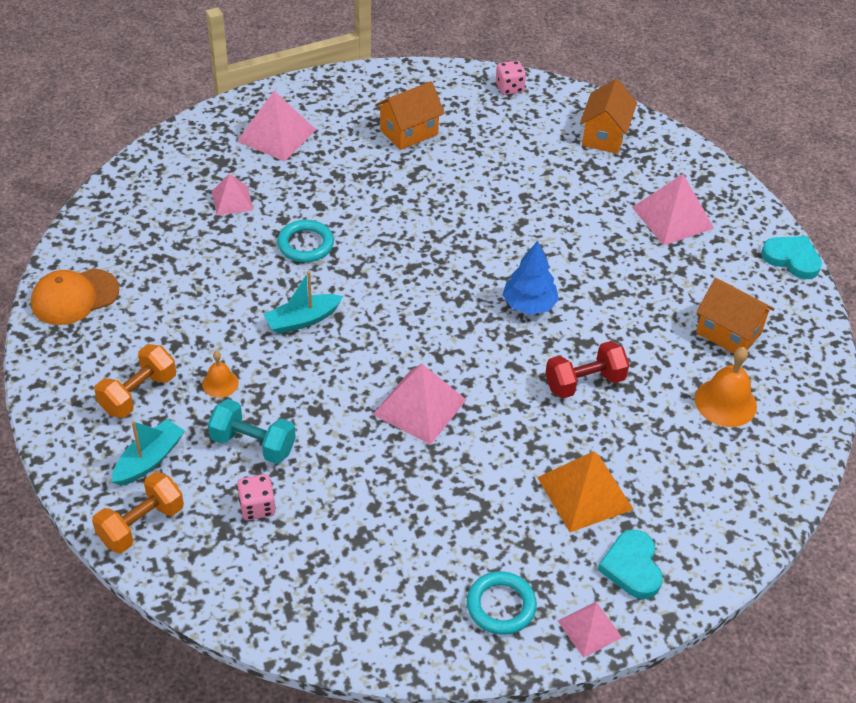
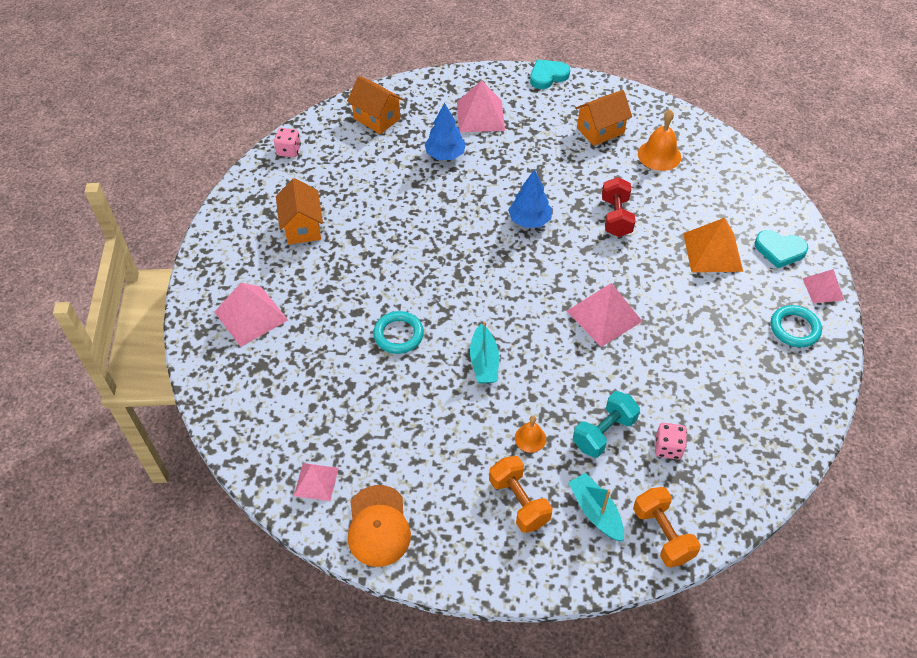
camera: 65 degrees left, 5 degrees up
(232, 200) = (316, 371): pink pyramid -> pink pyramid (316, 481)
(586, 206) = (445, 155): none -> blue tree

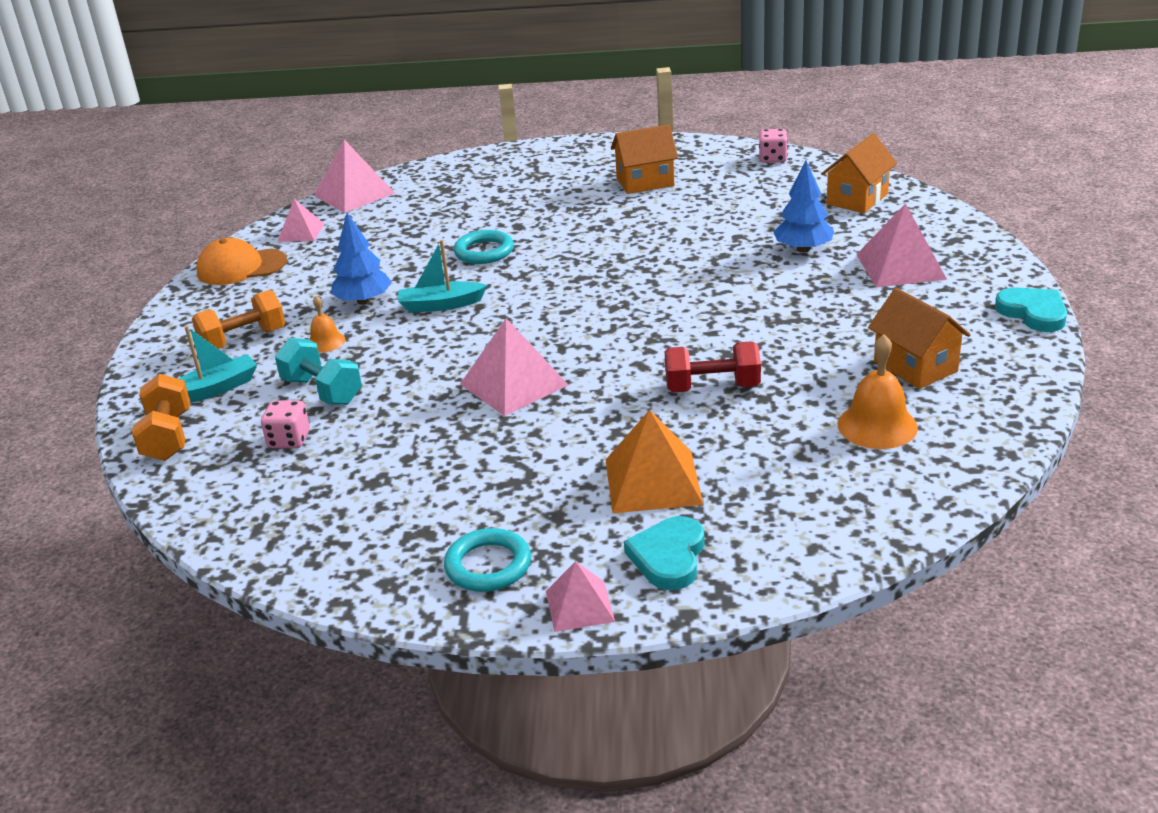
camera: 90 degrees right, 20 degrees down
(251, 316) = (512, 175): pink pyramid -> pink pyramid (354, 194)
(529, 220) = (689, 318): blue tree -> blue tree (363, 301)
(662, 534) = (168, 437): orange dumbbell -> orange dumbbell turned 75 degrees counterclockwise

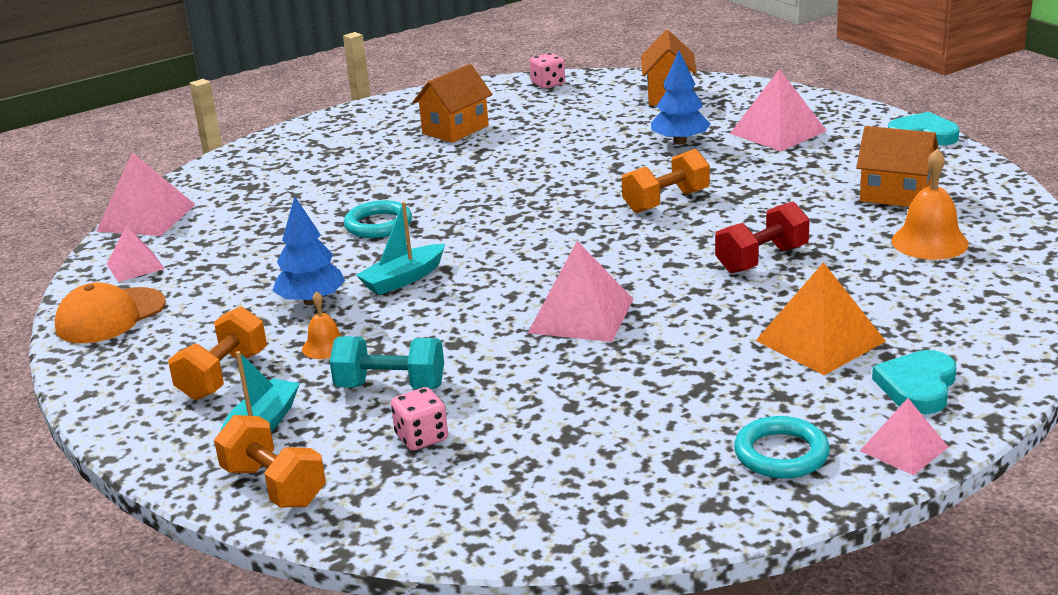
camera: 35 degrees left, 5 degrees down
(668, 557) = (917, 386): turquoise heart -> turquoise heart turned 45 degrees clockwise
(713, 304) = (666, 201): none -> orange dumbbell

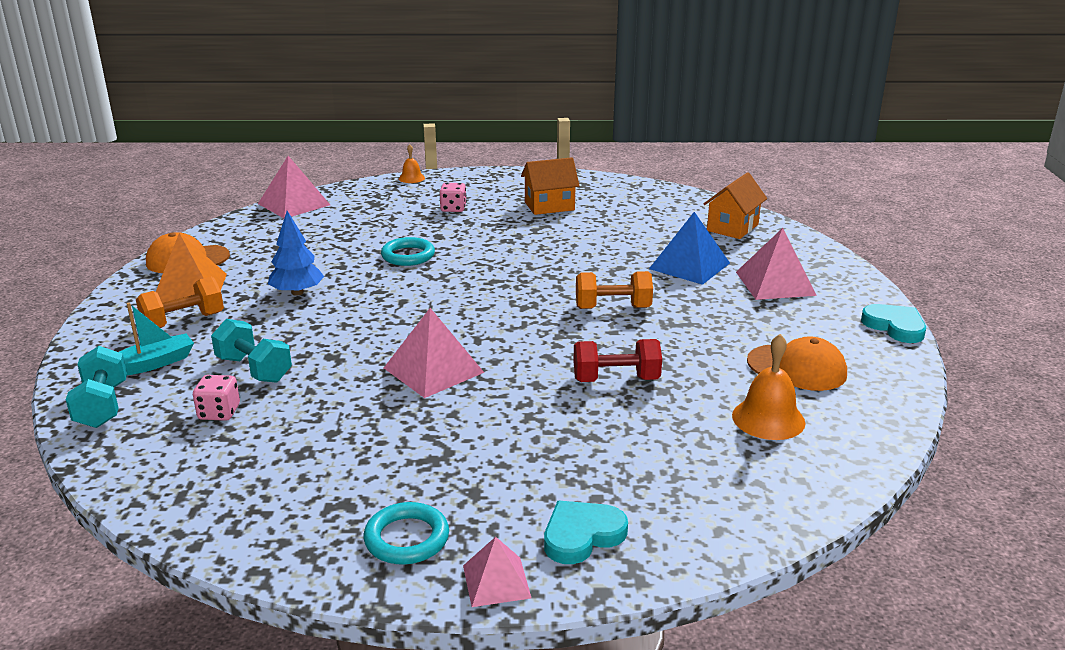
camera: 30 degrees right, 0 degrees up
(135, 266) = (244, 233): pink pyramid -> none
(274, 486) = (102, 406): orange dumbbell -> turquoise dumbbell
(325, 346) = (260, 326): orange bell -> orange bell (411, 178)
(403, 279) = (367, 299): turquoise boat -> none
(548, 84) = (658, 193): pink dice -> pink dice (453, 208)
(680, 141) = (689, 266): blue tree -> blue pyramid
(820, 341) = (564, 462): orange pyramid -> orange pyramid (189, 289)
(895, 195) = (797, 368): orange house -> orange cap

